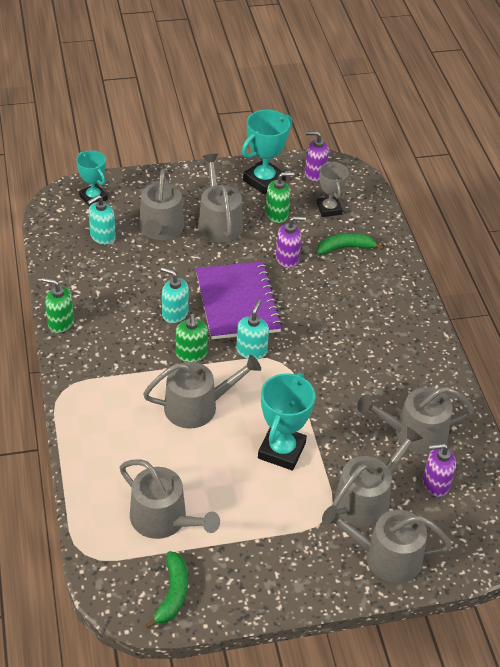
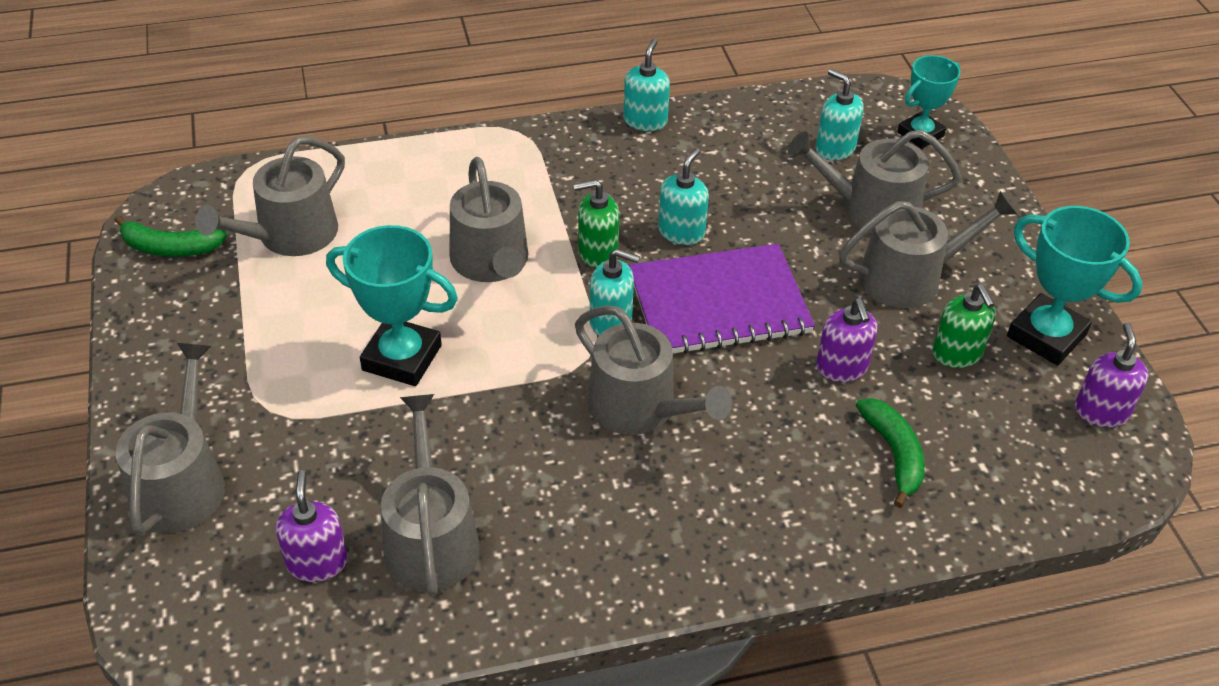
camera: 90 degrees right, 0 degrees up
(60, 322) = (645, 121): green soap dispenser -> turquoise soap dispenser
(329, 209) = (999, 431): grey trophy -> none
(367, 498) = (298, 463): grey watering can -> grey watering can (640, 408)

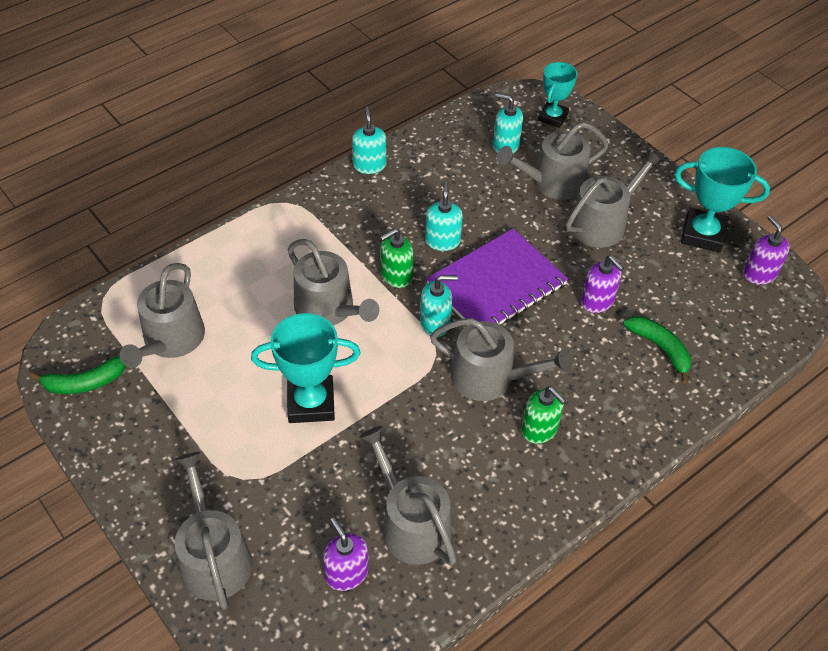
camera: 25 degrees left, 5 degrees up
(957, 354) = (659, 266): green soap dispenser -> green soap dispenser (539, 429)

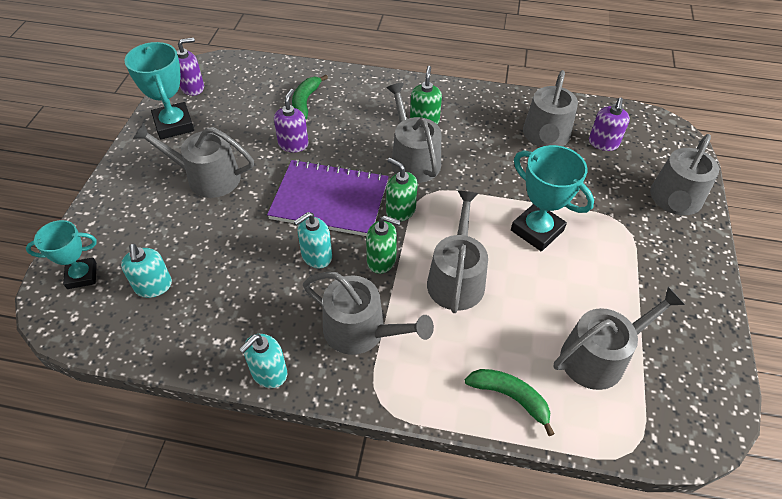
camera: 130 degrees left, 0 degrees up
(85, 383) = (697, 378): green banana -> green banana (510, 397)
(435, 323) = (400, 210): turquoise soap dispenser -> green soap dispenser
(552, 182) = (181, 229): grey watering can -> grey watering can (361, 331)
(759, 274) = (193, 87): purple soap dispenser -> purple soap dispenser turned 150 degrees counterclockwise

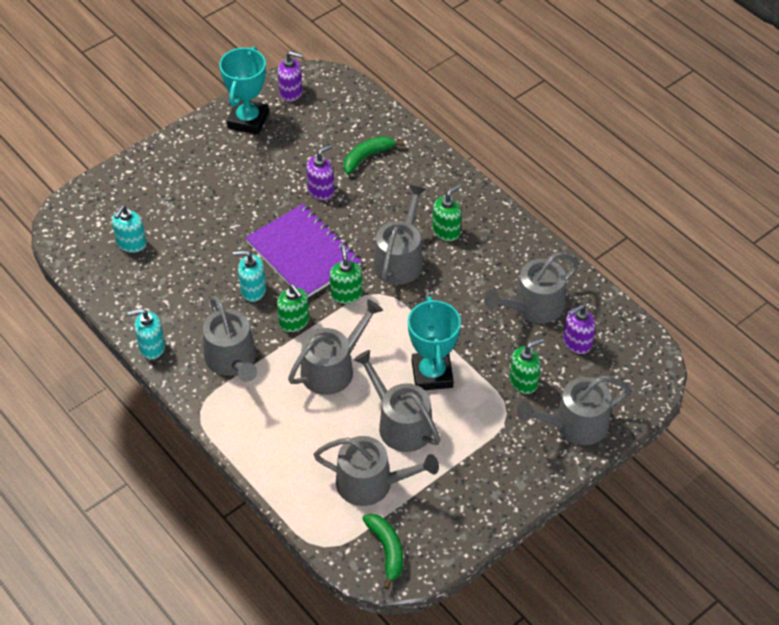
camera: 40 degrees right, 0 degrees up
(82, 276) = (94, 208): turquoise trophy -> none
(207, 177) = (233, 181): grey watering can -> grey watering can (400, 423)
(510, 397) = (283, 464): green banana -> green banana (387, 550)
(604, 192) = (523, 382): none -> green soap dispenser

